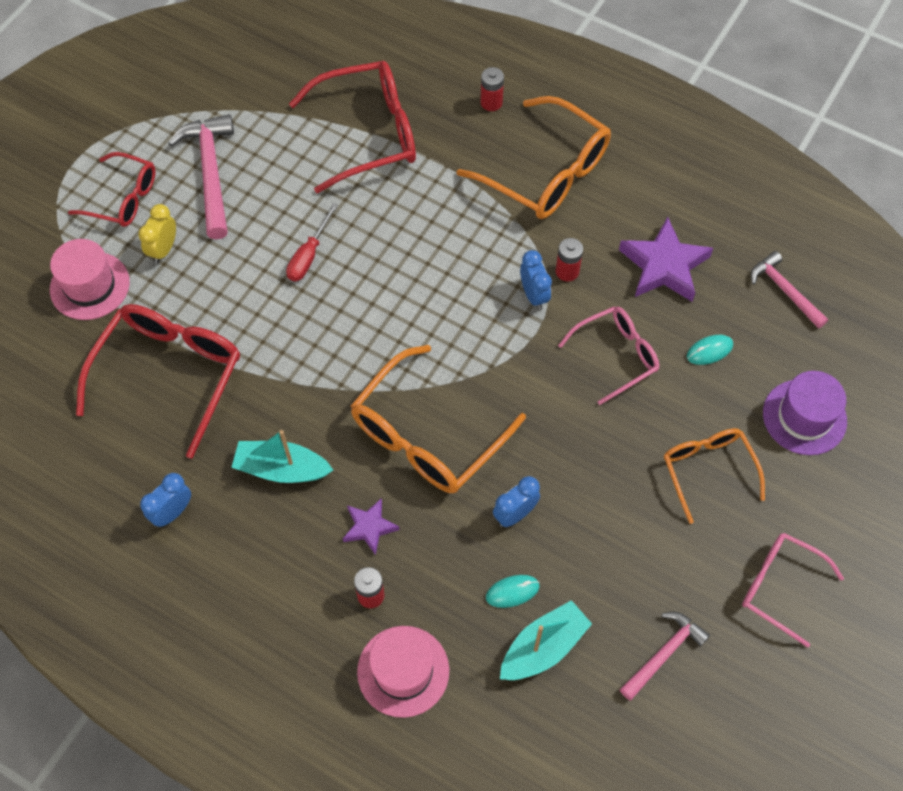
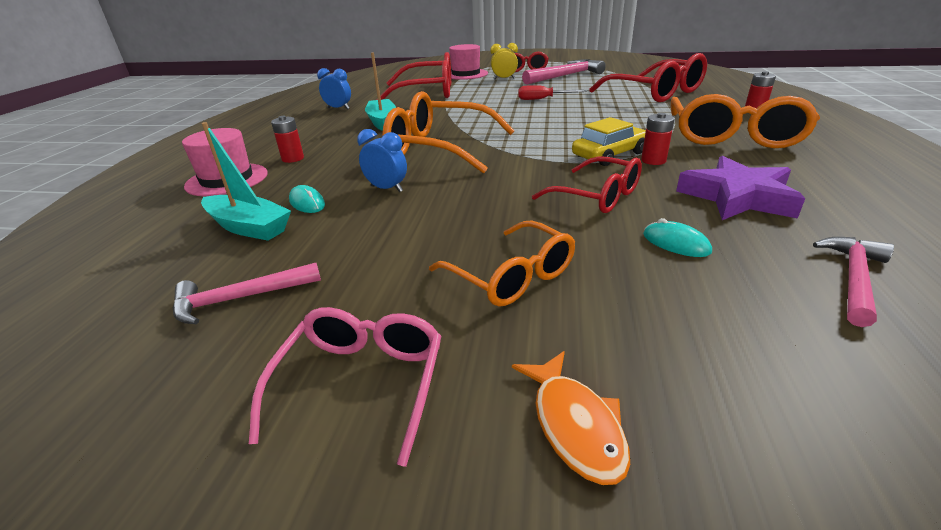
camera: 70 degrees right, 30 degrees down
(369, 527) = (349, 148): purple star -> none
(534, 295) = (609, 154): blue clock -> yellow car
(616, 355) = (597, 196): pink glasses -> red glasses
(664, 654) = (240, 298): pink hammer -> pink hammer turned 135 degrees clockwise
(707, 470) = (511, 276): orange glasses -> orange glasses turned 90 degrees clockwise
(804, 417) = (679, 343): purple hat -> none
(840, 496) = (575, 425): none -> orange fish

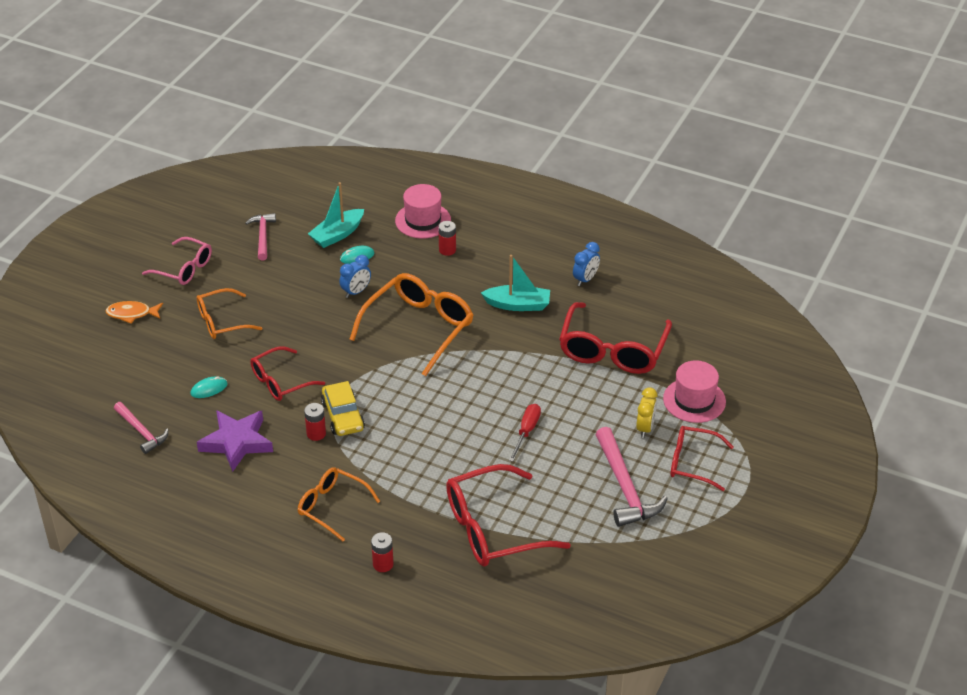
camera: 105 degrees right, 10 degrees up
(733, 136) = (332, 506): orange glasses -> orange glasses, size x0.61

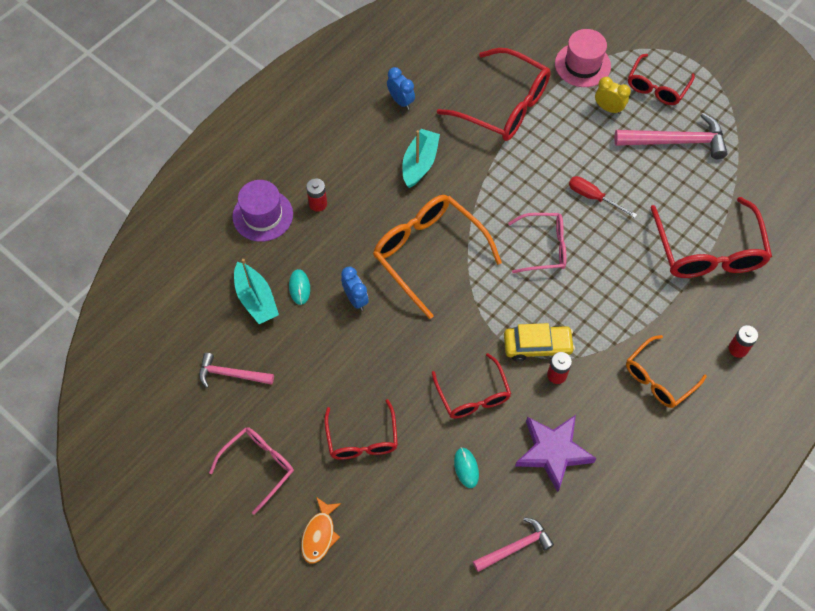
camera: 75 degrees left, 20 degrees up
(221, 321) = (362, 439): orange glasses -> red glasses
(423, 220) = (263, 215): pink hat -> purple hat
(453, 404) = (544, 247): none -> pink glasses

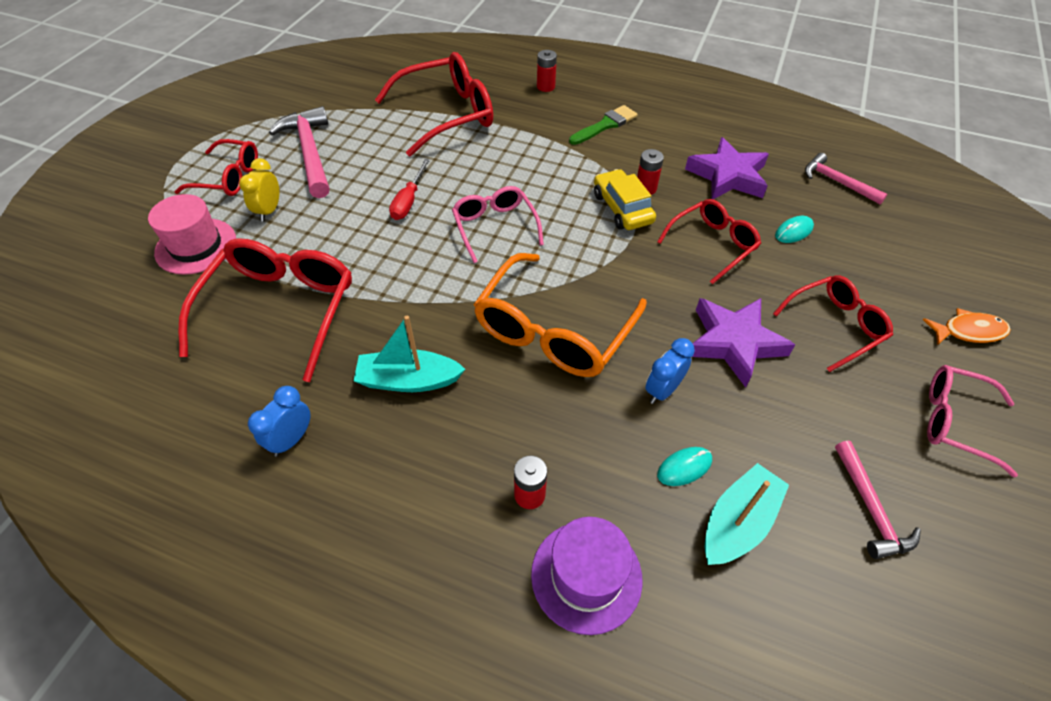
camera: 110 degrees left, 10 degrees down
(375, 361) = (734, 342): none -> purple star
(658, 378) = (605, 125): orange glasses -> green brush

